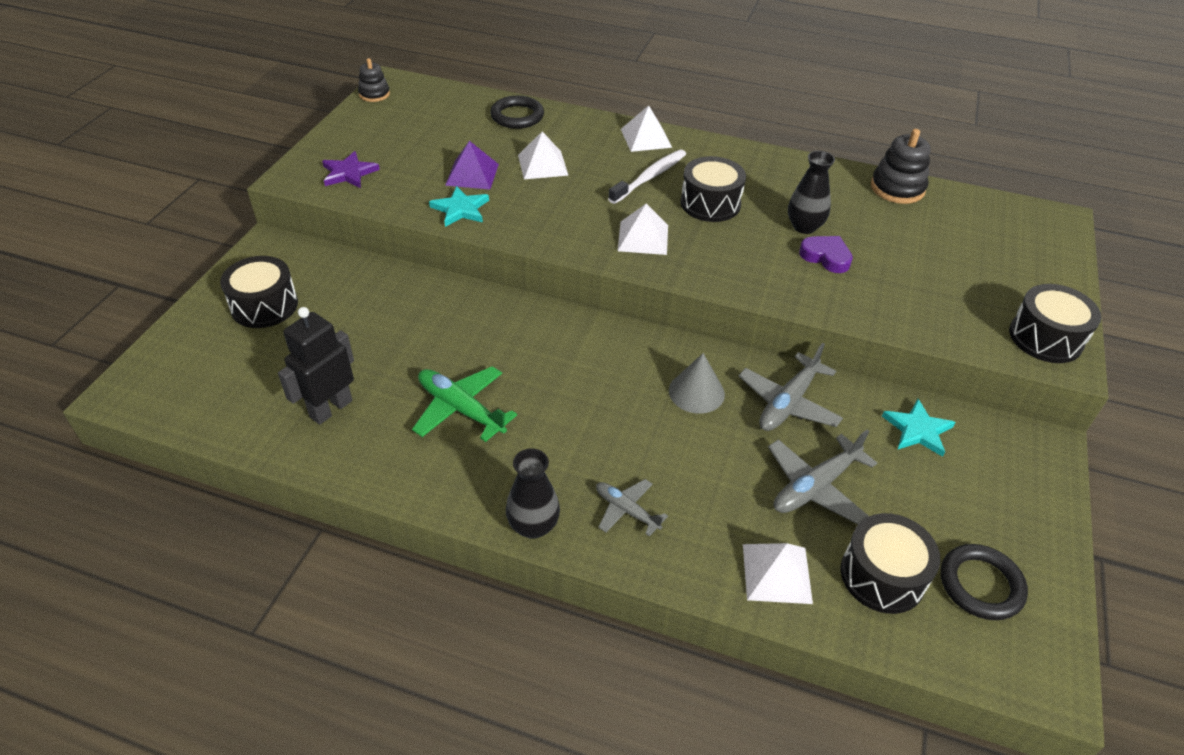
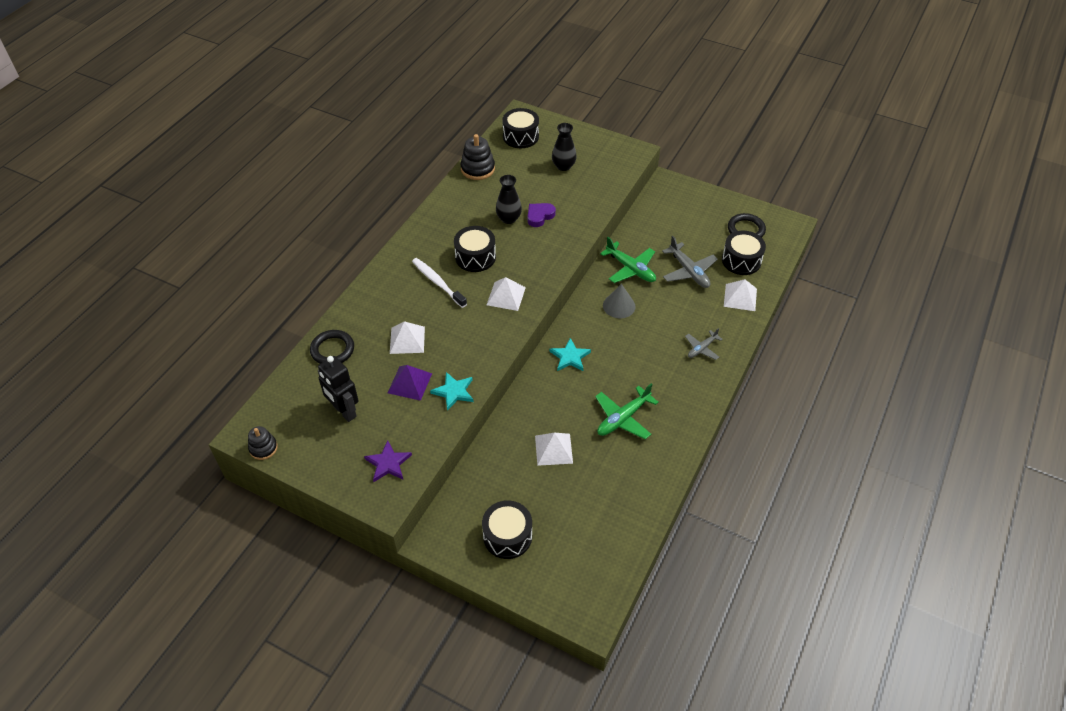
camera: 80 degrees left, 5 degrees up
(331, 409) = (617, 488): black robot -> black robot (344, 411)
(533, 526) = (711, 389): black vase -> black vase (563, 166)
(646, 138) = (387, 277): white pyramid -> white pyramid (553, 449)
(788, 403) = (630, 269): grey plane -> green plane
(917, 430) = (653, 224): turquoise star -> turquoise star (570, 357)
(1045, 338) = (618, 152): black drum -> black drum (520, 136)

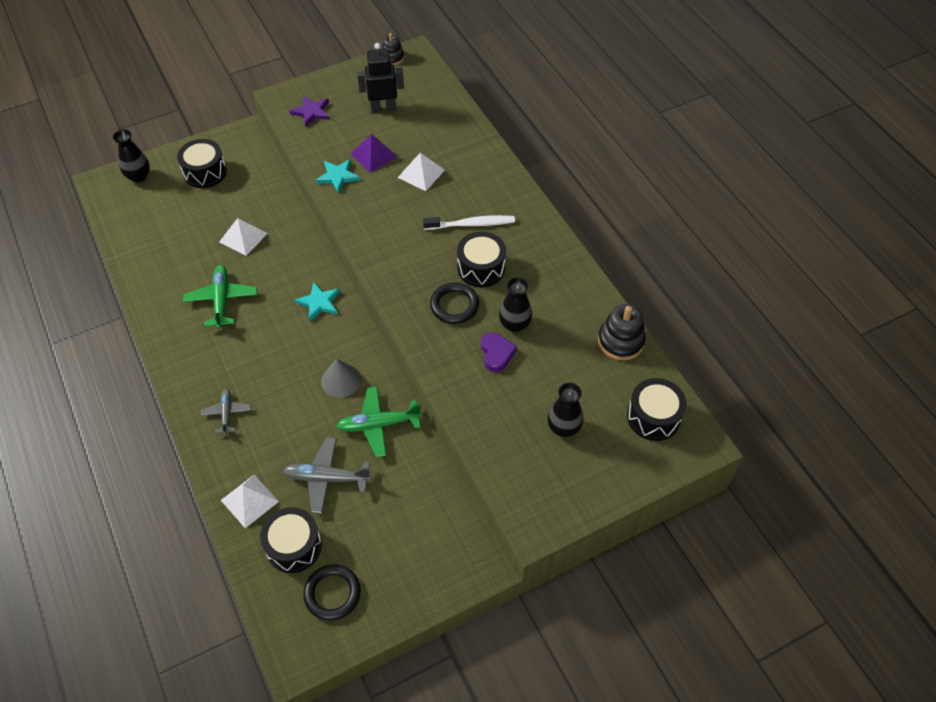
camera: 125 degrees right, 5 degrees up
(332, 350) = (453, 126): black ring -> black ring (454, 305)
(506, 296) = (409, 264): white pyramid -> none
(557, 590) = (139, 176): none -> black vase

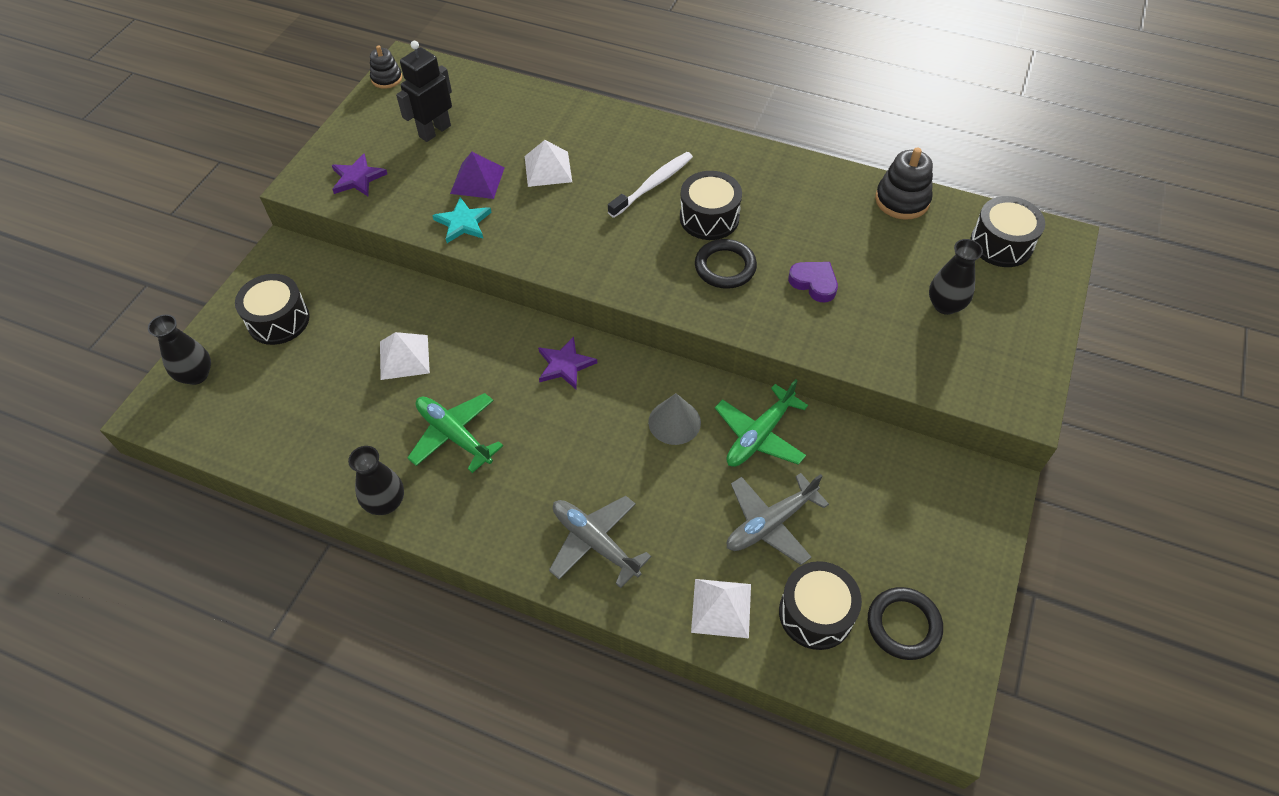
camera: 40 degrees left, 0 degrees up
(227, 413) = (595, 542): grey plane -> grey plane, size x1.61
(319, 302) = (565, 365): turquoise star -> purple star
(514, 324) = (798, 247): black vase -> black vase (385, 503)

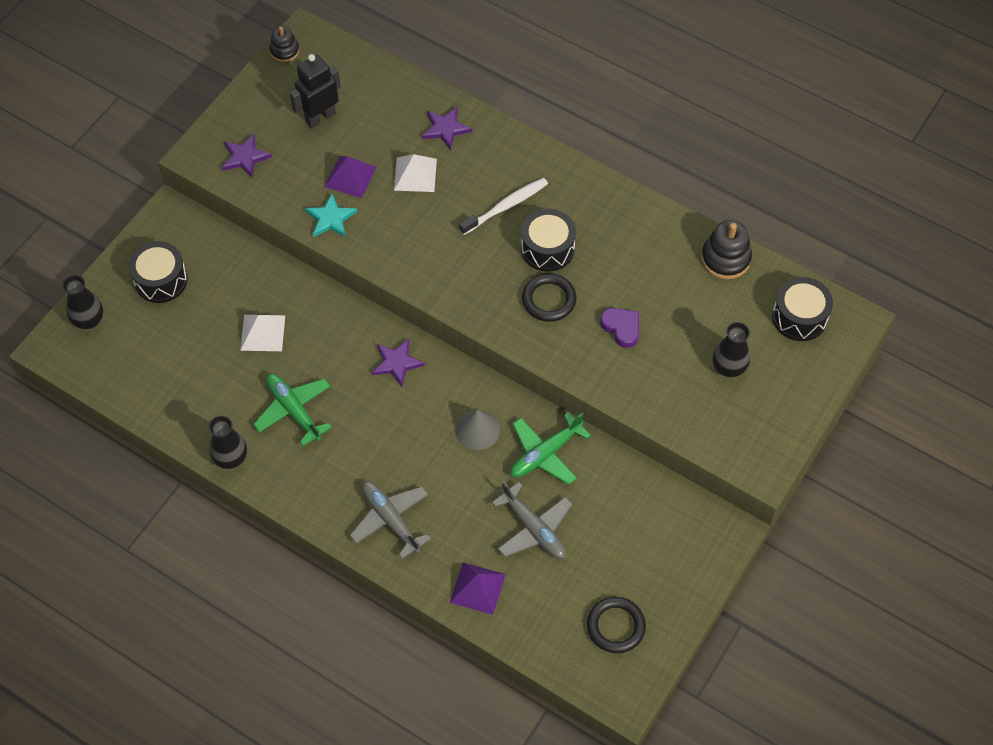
camera: 10 degrees right, 5 degrees up
(571, 124) = (445, 129): none -> purple star
(721, 608) = (477, 588): white pyramid -> purple pyramid
(770, 523) = (534, 529): grey plane -> grey plane turned 105 degrees counterclockwise
(816, 613) = (550, 605): black drum -> none

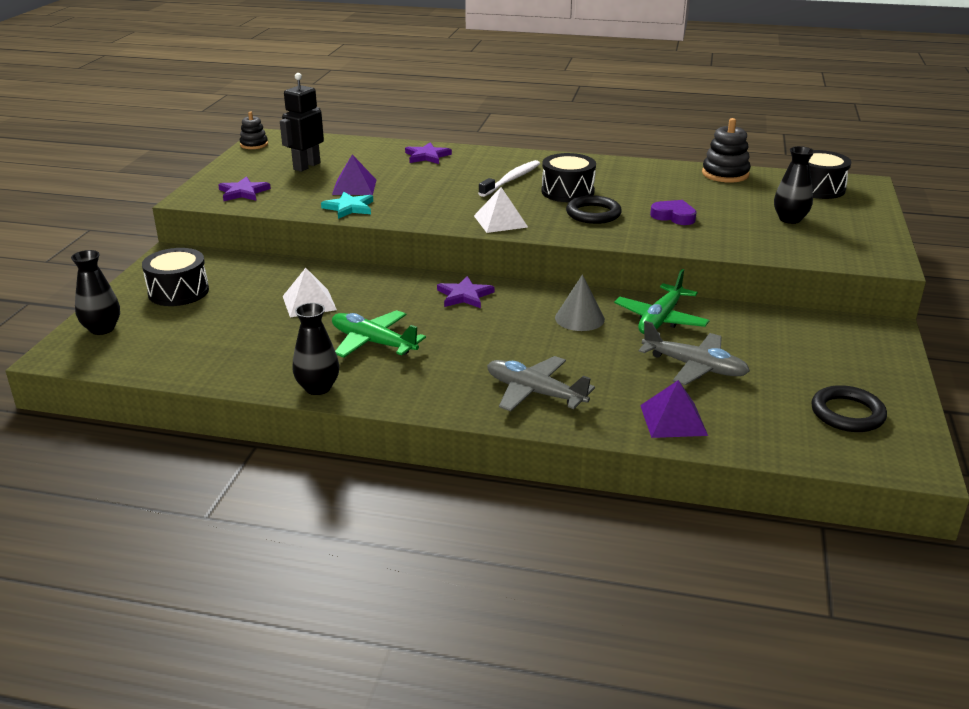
camera: 20 degrees left, 30 degrees down
(415, 174) = (415, 178): white pyramid -> white pyramid (500, 221)

